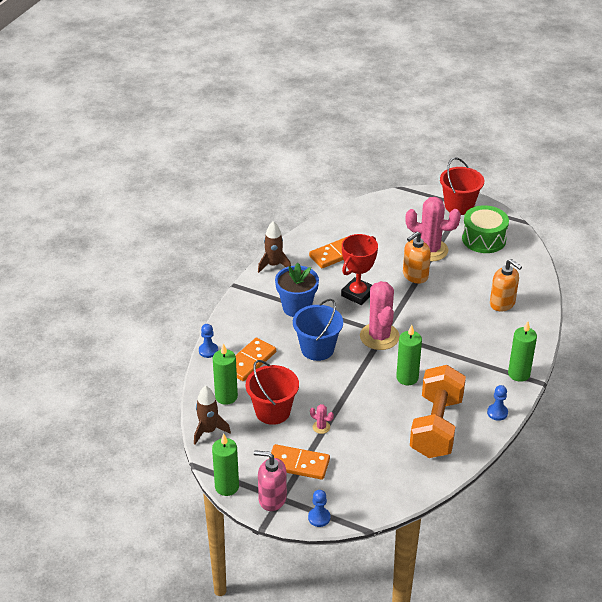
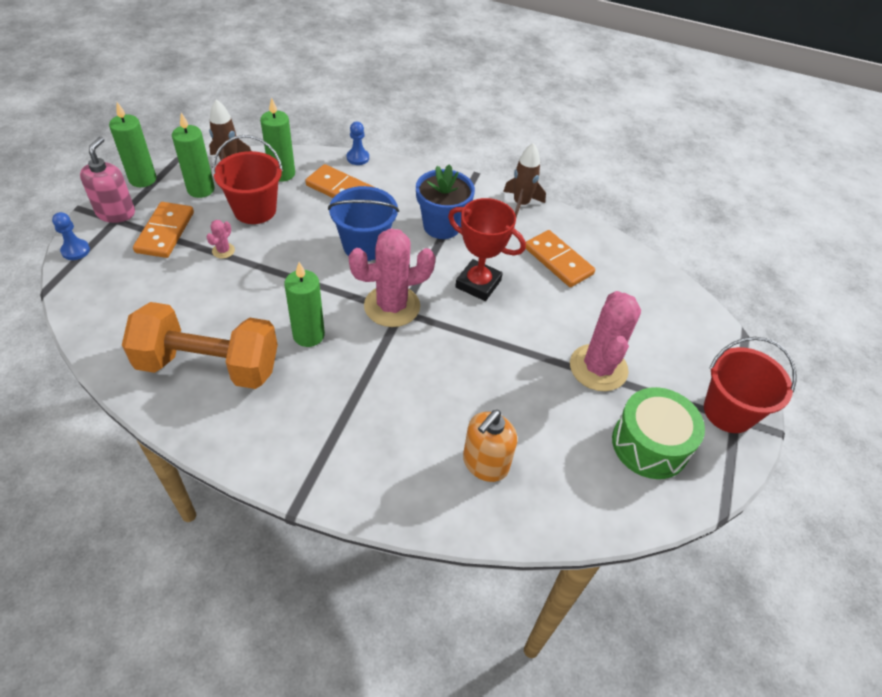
camera: 80 degrees right, 10 degrees up
(415, 276) = (531, 348): orange soap dispenser -> none
(497, 413) = (228, 442): blue pawn -> none
(519, 374) = (313, 478): green candle -> green candle (201, 189)

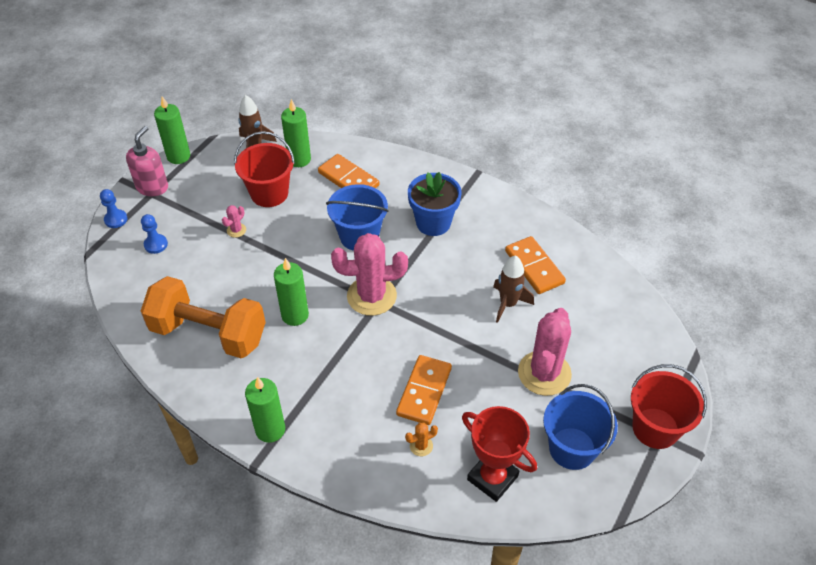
camera: 15 degrees right, 0 degrees up
(165, 232) = (190, 208): orange domino -> orange domino (424, 391)
(201, 189) = (226, 170): green candle -> green candle (270, 429)
(358, 158) = (370, 148): blue pawn -> blue pawn (156, 244)
(478, 284) = (454, 282): red trophy -> red trophy (492, 478)
(485, 464) = (421, 446): orange soap dispenser -> orange cactus
(521, 204) = (513, 207): brown rocket -> brown rocket (508, 304)
(650, 444) = (572, 448): green drum -> blue bucket

